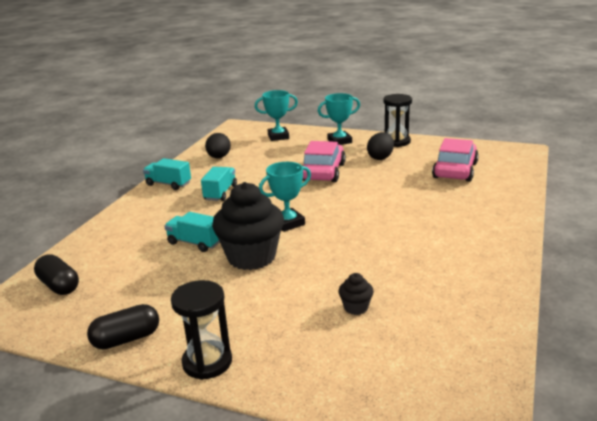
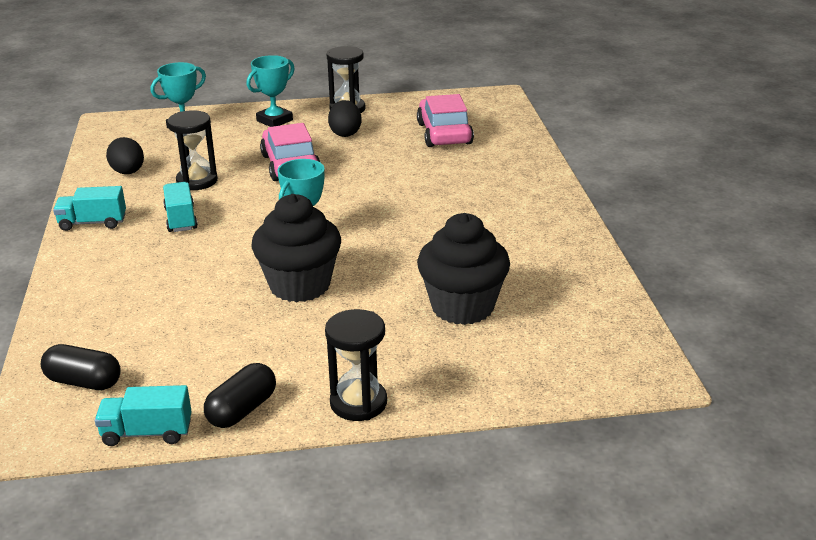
camera: 30 degrees left, 5 degrees up
(195, 243) = (212, 287): turquoise truck -> turquoise truck (147, 432)
(254, 171) = (197, 181): none -> black hourglass
(356, 307) = (462, 307): black cupcake -> black cupcake, size x2.33

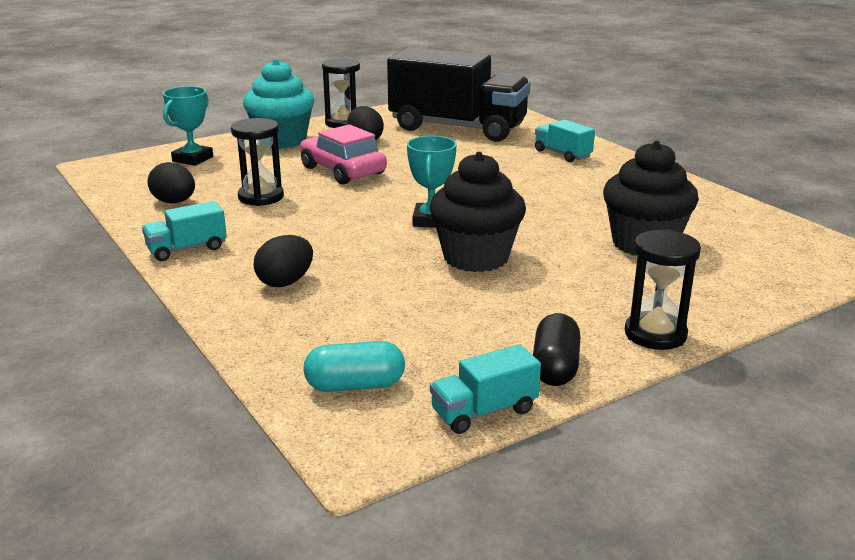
camera: 25 degrees left, 5 degrees down
(84, 382) = (355, 385): black capsule -> turquoise capsule
(130, 273) = (285, 282): none -> black egg
(181, 219) = (283, 229): turquoise truck -> turquoise truck (562, 154)
(274, 120) = (281, 141): turquoise trophy -> turquoise cupcake
(444, 133) = (457, 128): pink car -> black truck

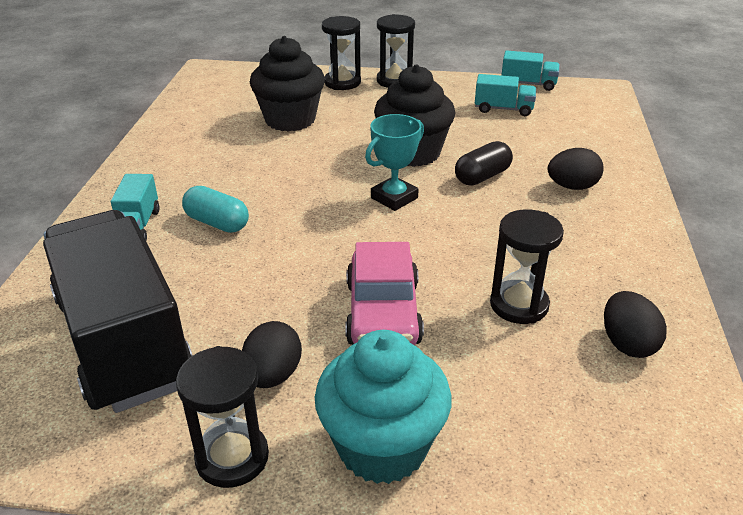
camera: 140 degrees left, 10 degrees up
(187, 249) = (639, 255): turquoise truck -> turquoise truck (503, 109)
(193, 159) = (557, 459): turquoise trophy -> none
(355, 385) = (580, 112): turquoise capsule -> turquoise capsule (217, 223)
(555, 367) = (468, 86): black capsule -> black capsule (482, 176)
(701, 304) = (342, 82): none -> black hourglass

